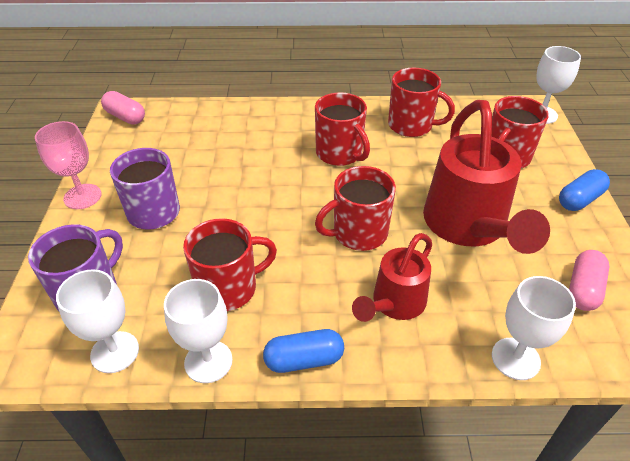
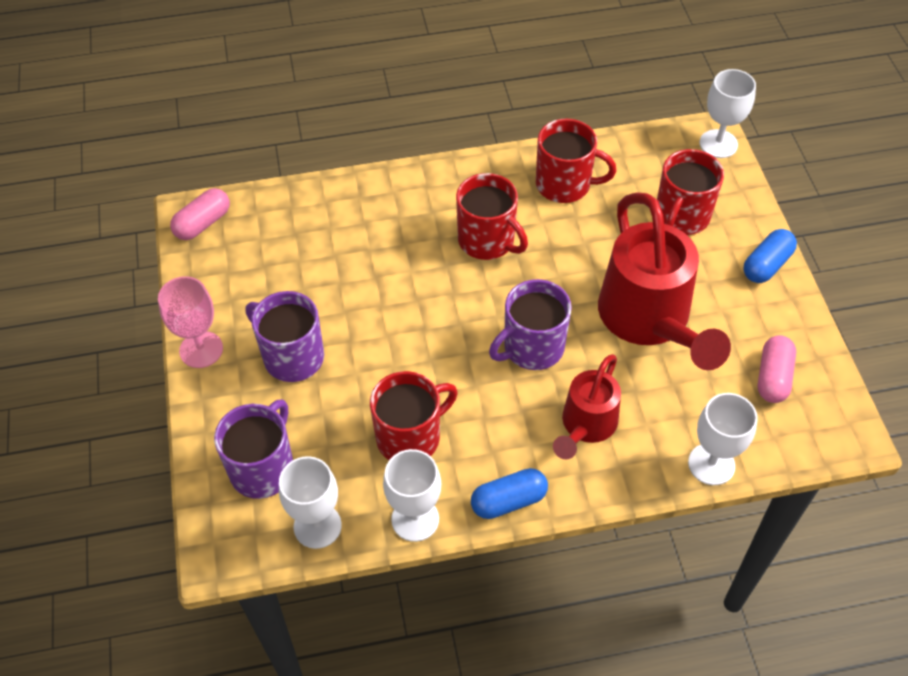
camera: 10 degrees left, 10 degrees up
(125, 117) = (203, 223): pink capsule -> pink capsule turned 75 degrees counterclockwise
(358, 233) = (532, 347): red mug -> purple mug

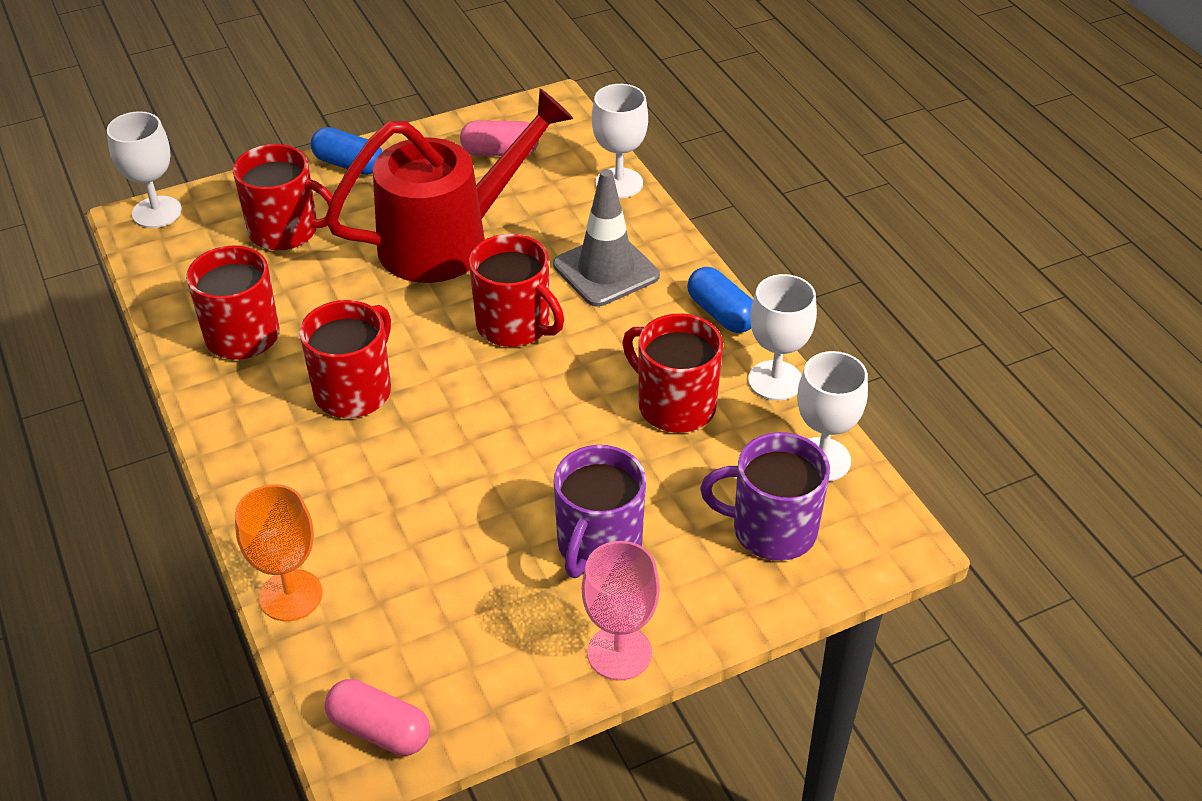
camera: 105 degrees left, 10 degrees down
(317, 192) = (291, 595): none -> orange goblet
(532, 347) = (515, 325): purple mug -> red mug
(586, 425) = (606, 270): red watering can -> grey traffic cone

